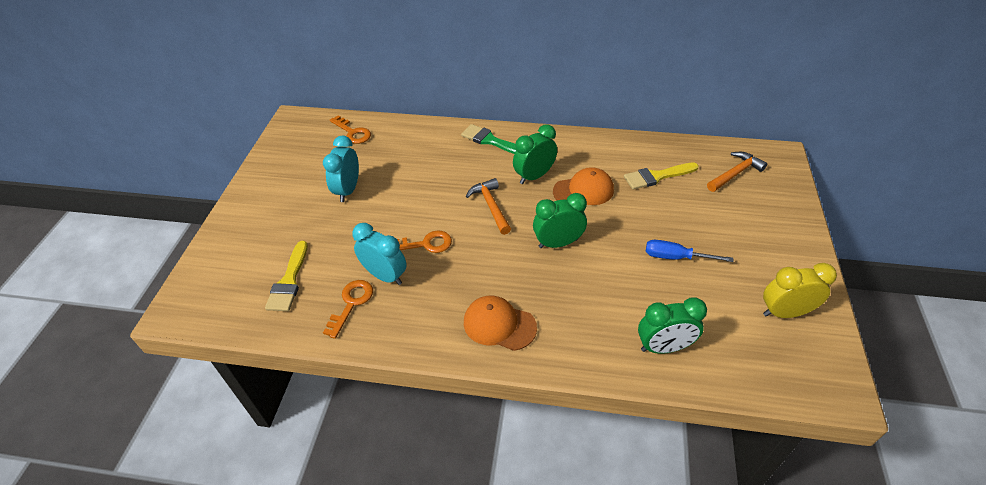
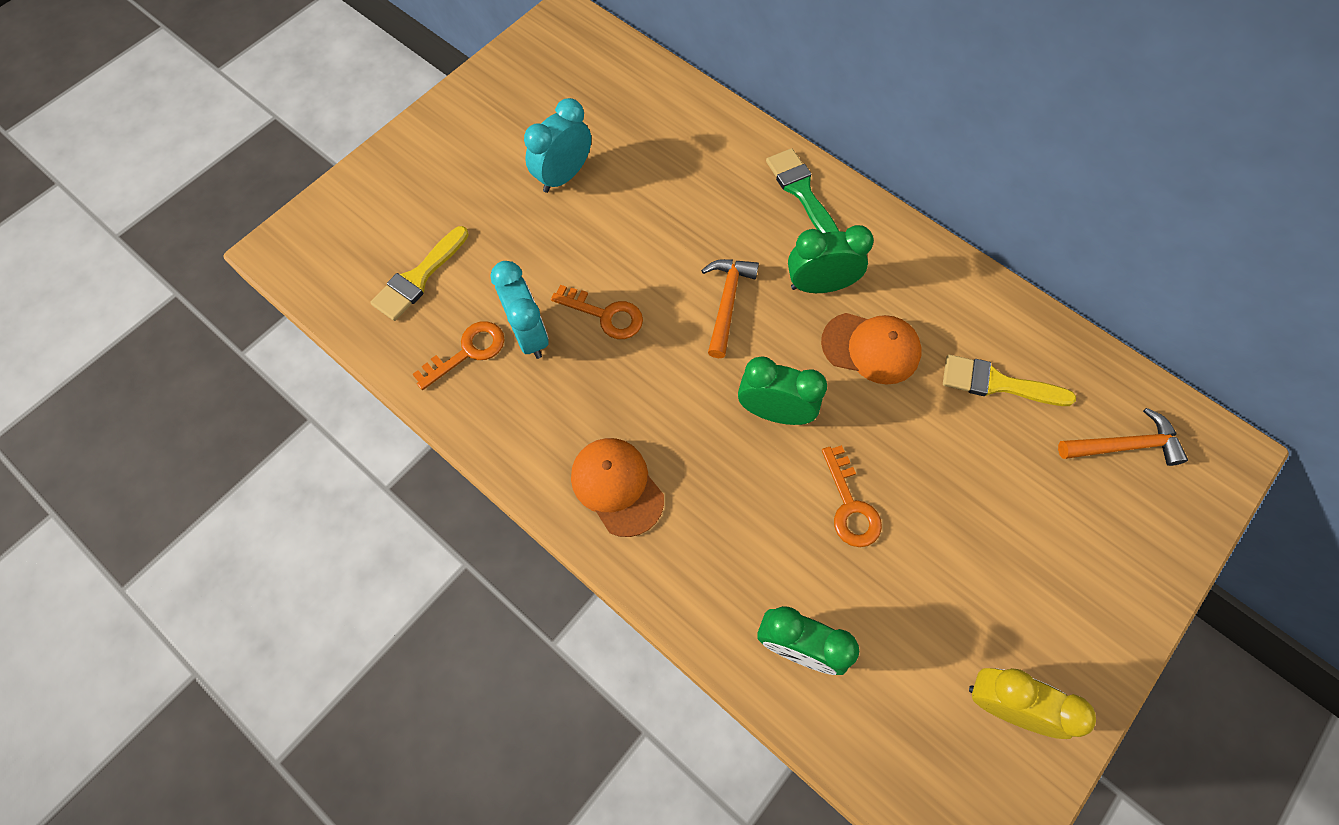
camera: 30 degrees right, 20 degrees up
(353, 132) = (626, 80): orange key -> orange key (850, 505)
(675, 257) = (918, 528): blue screwdriver -> none

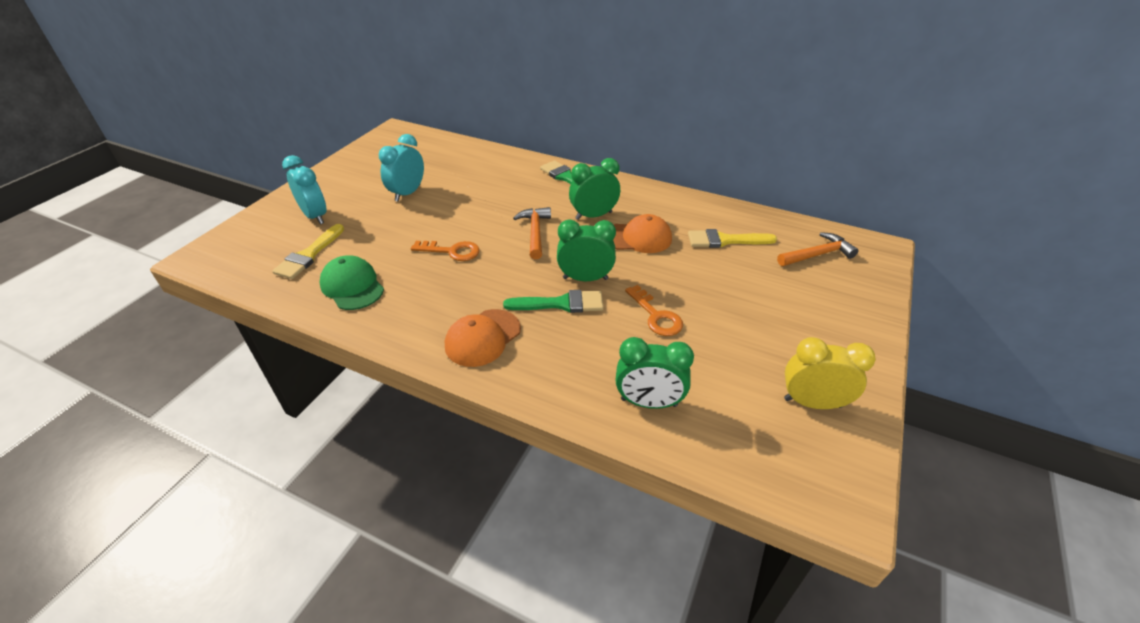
camera: 15 degrees left, 25 degrees down
(468, 352) = (352, 286): orange key -> green cap
(529, 334) = (398, 270): turquoise clock -> turquoise clock (315, 216)
(617, 486) = (482, 338): orange cap -> orange cap turned 90 degrees counterclockwise
(730, 451) = (561, 303): none -> green brush

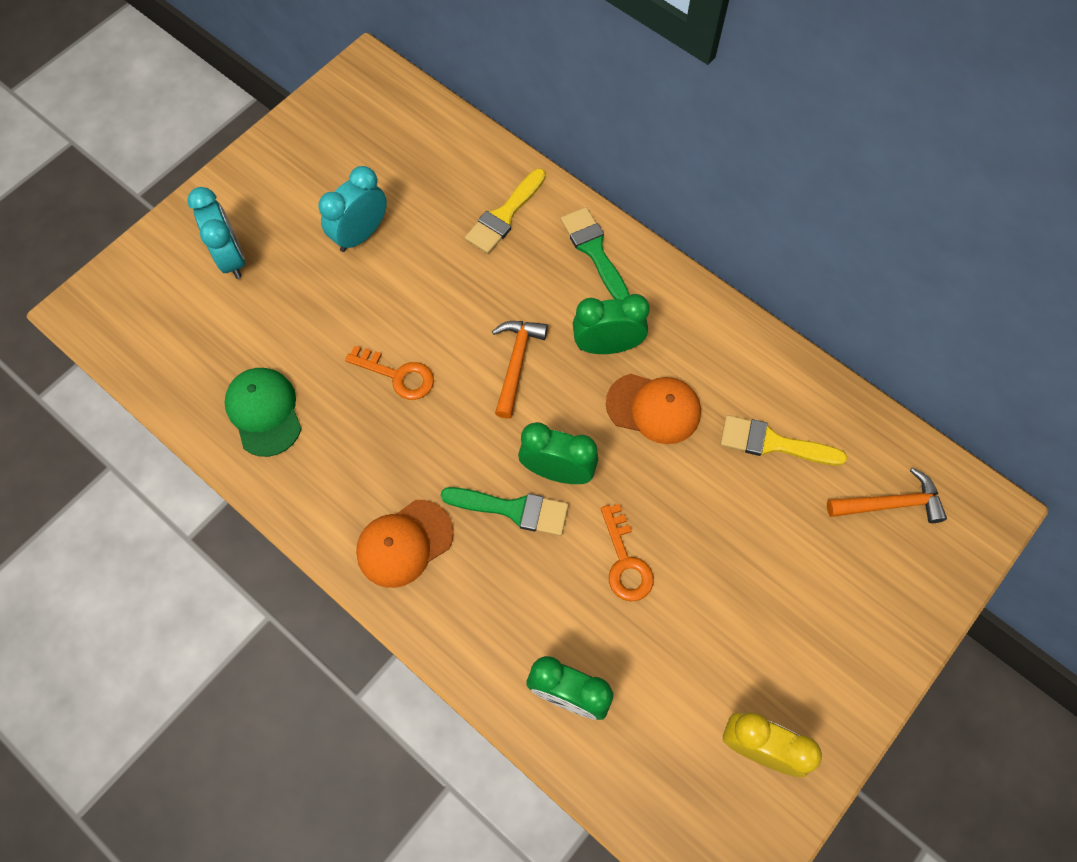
camera: 15 degrees right, 25 degrees up
(309, 255) = (217, 338): yellow brush -> yellow brush (504, 215)

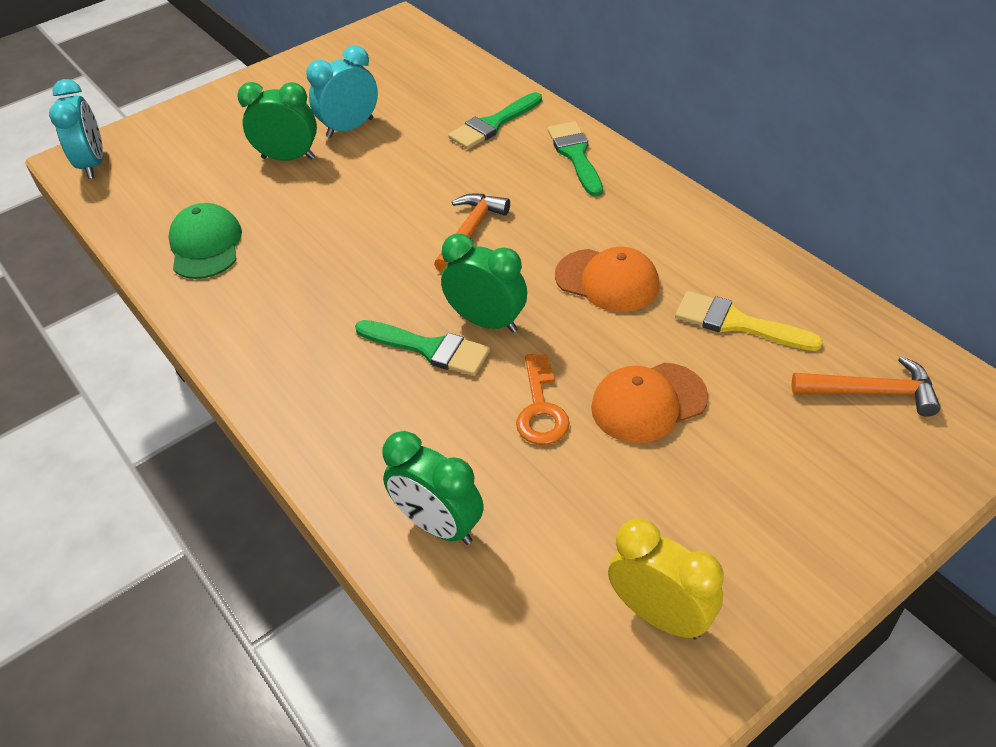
camera: 15 degrees right, 20 degrees down
(231, 258) = (224, 135): turquoise clock -> turquoise clock (93, 164)
(398, 375) = (347, 230): orange key -> none
(404, 543) = (303, 364): orange cap -> orange cap (648, 403)
(504, 215) = (493, 124): yellow brush -> green brush
(607, 346) = (569, 227): green clock -> green clock (288, 158)

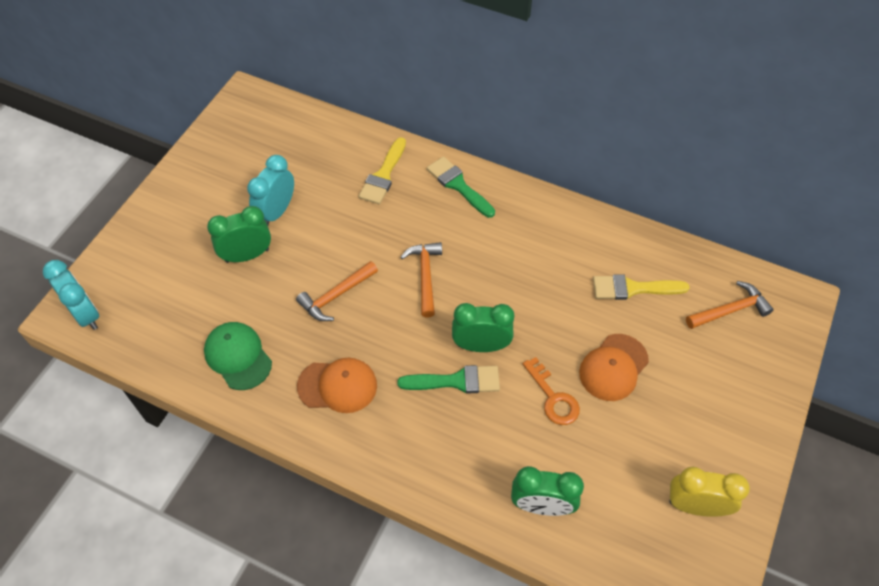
camera: 30 degrees left, 10 degrees up
(353, 221) = (336, 296): none -> orange hammer
(493, 124) = (383, 175): green brush -> yellow brush
(607, 281) = (538, 284): orange cap -> orange cap (338, 386)

